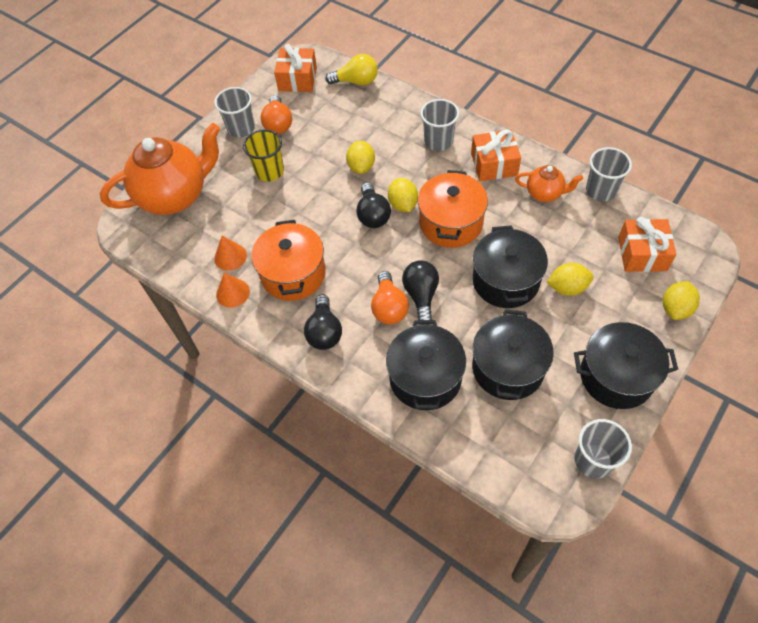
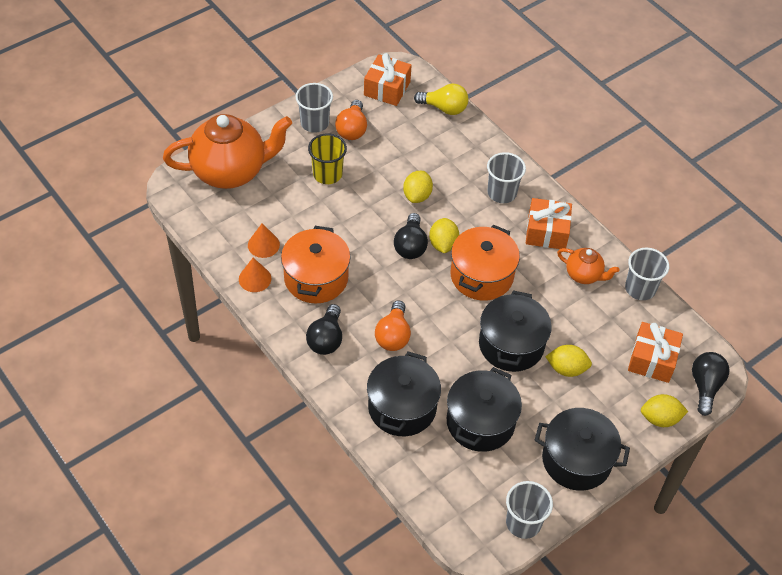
camera: 10 degrees right, 5 degrees down
(421, 296) = (427, 334): black light bulb -> black light bulb (705, 386)
(675, 308) = (660, 419): yellow lemon -> yellow lemon turned 45 degrees clockwise

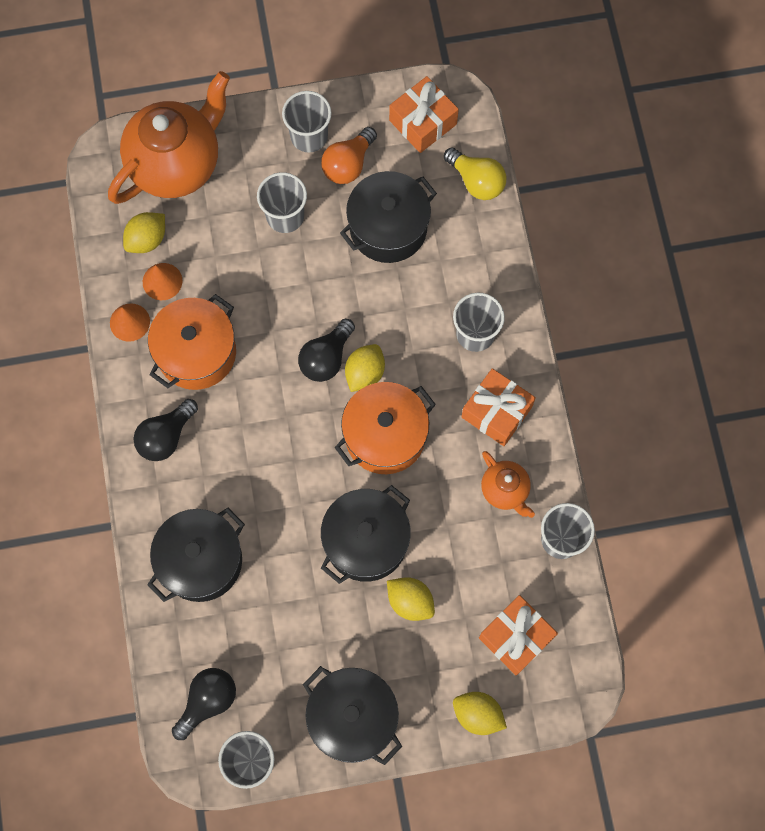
camera: 30 degrees right, 20 degrees up
(230, 171) = (177, 164): orange teapot -> orange teapot turned 60 degrees counterclockwise
(327, 174) = (285, 216): yellow cup -> grey cup
(393, 335) = (241, 466): orange light bulb -> none
(417, 196) = (372, 293): yellow lemon -> yellow lemon (147, 240)
(480, 422) = (275, 620): black pot -> black pot (388, 228)
(705, 386) = (556, 701): black light bulb -> black light bulb (208, 701)

